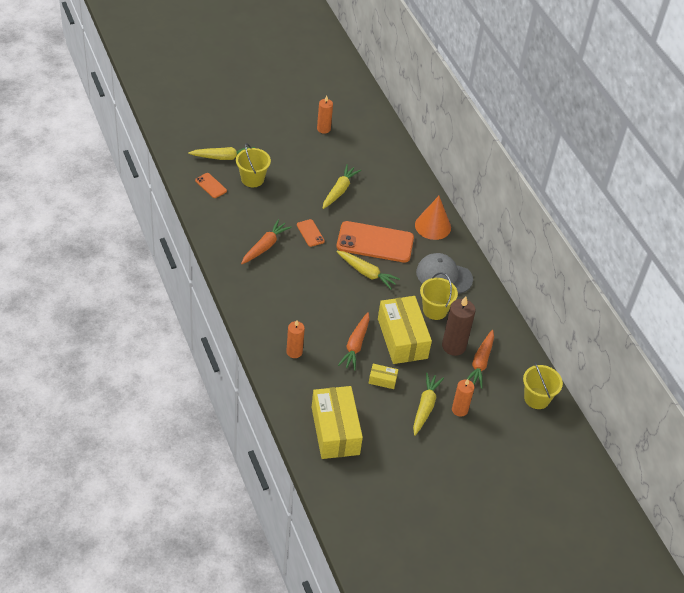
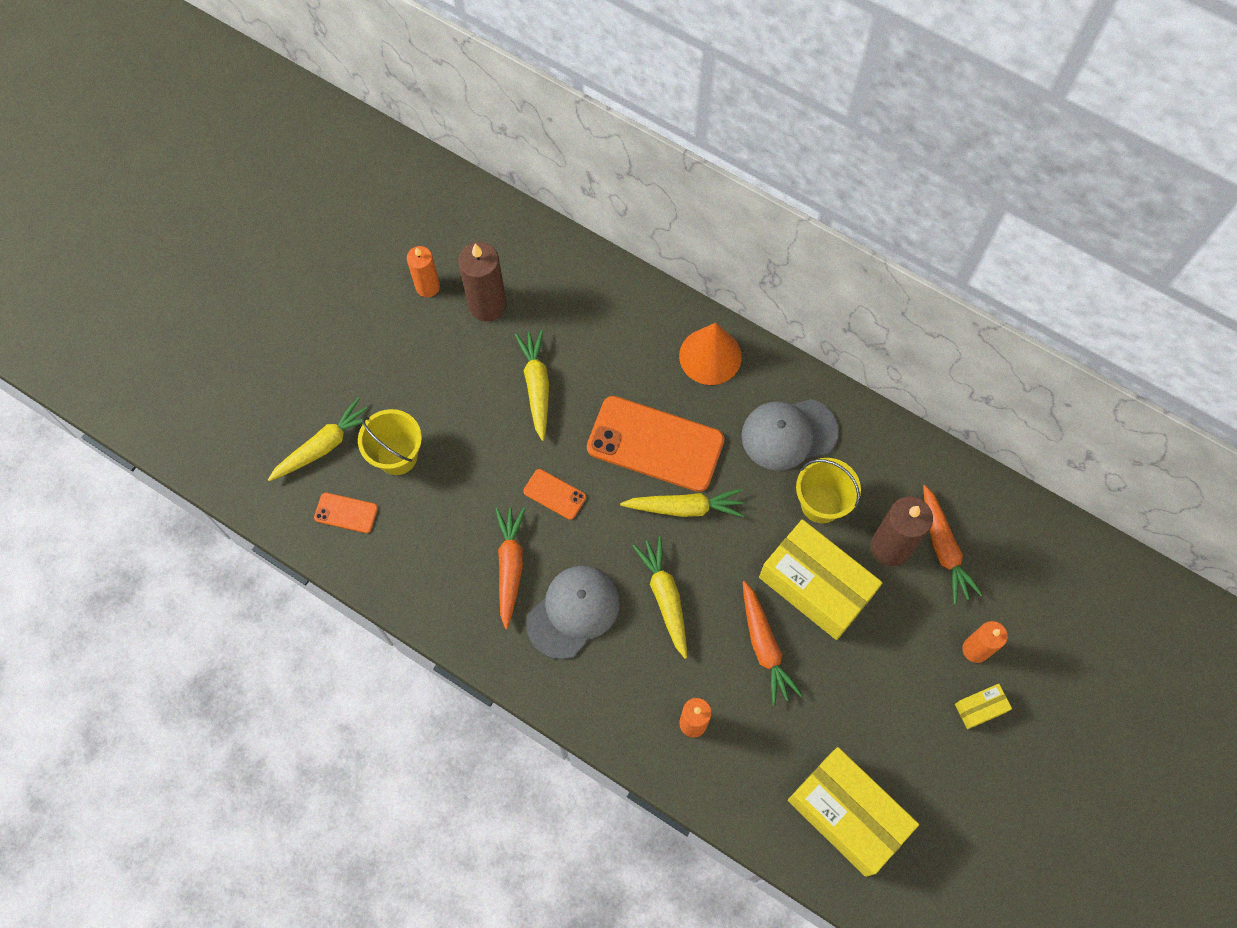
camera: 30 degrees left, 20 degrees up
(278, 279) = (573, 612): none -> grey cap
(344, 150) = (487, 305): none -> brown candle
(375, 242) = (655, 444): orange phone -> orange phone turned 45 degrees clockwise
(382, 380) = (843, 678): yellow box -> yellow box (980, 708)
(425, 407) = (930, 680): yellow carrot -> yellow carrot (665, 598)
(536, 398) = (1054, 553): yellow bucket -> none

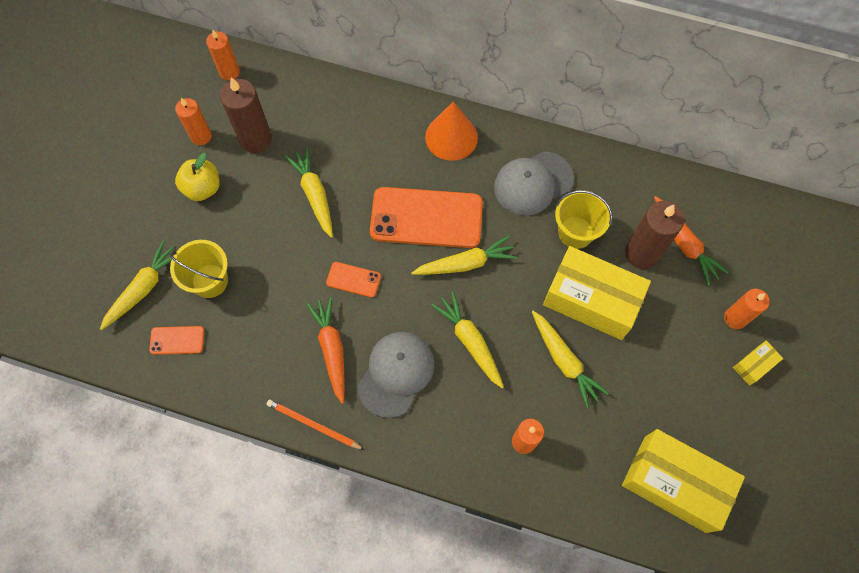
camera: 15 degrees left, 0 degrees up
(415, 348) = (203, 188): none -> yellow apple
(469, 644) = (313, 425): none -> orange pencil
(477, 218) = (229, 72): none -> orange candle
(764, 646) = (564, 360): orange carrot -> yellow carrot

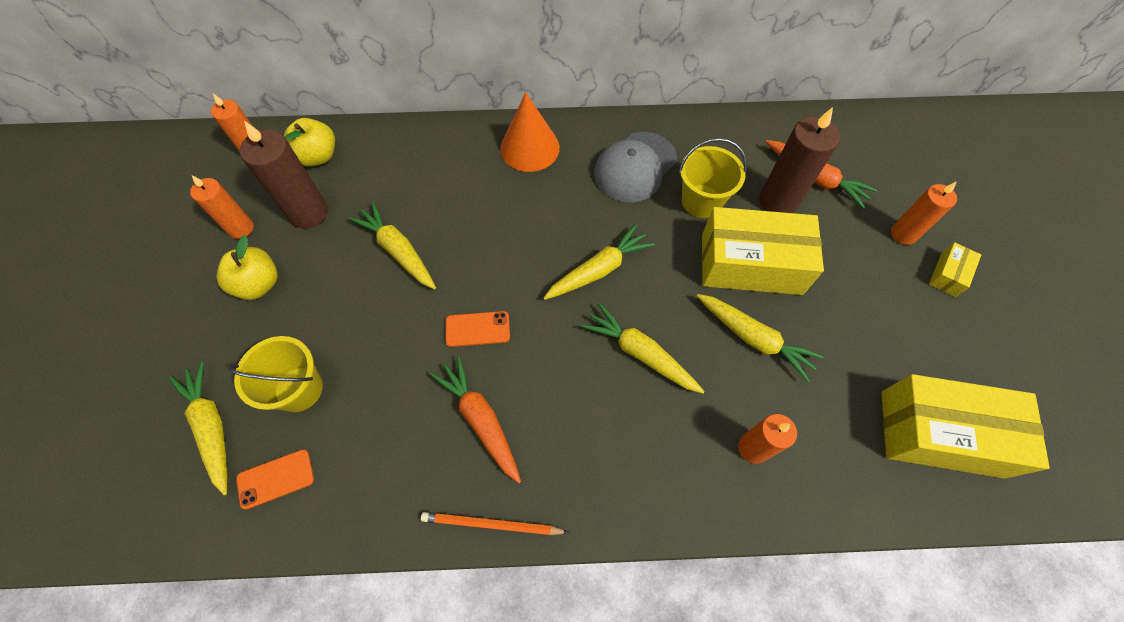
camera: 20 degrees left, 5 degrees down
(143, 288) = (212, 428): yellow carrot -> yellow carrot turned 45 degrees counterclockwise
(277, 91) = (318, 156): none -> yellow apple
(396, 374) = (570, 421): grey cap -> none
(426, 218) = (535, 236): orange phone -> none

